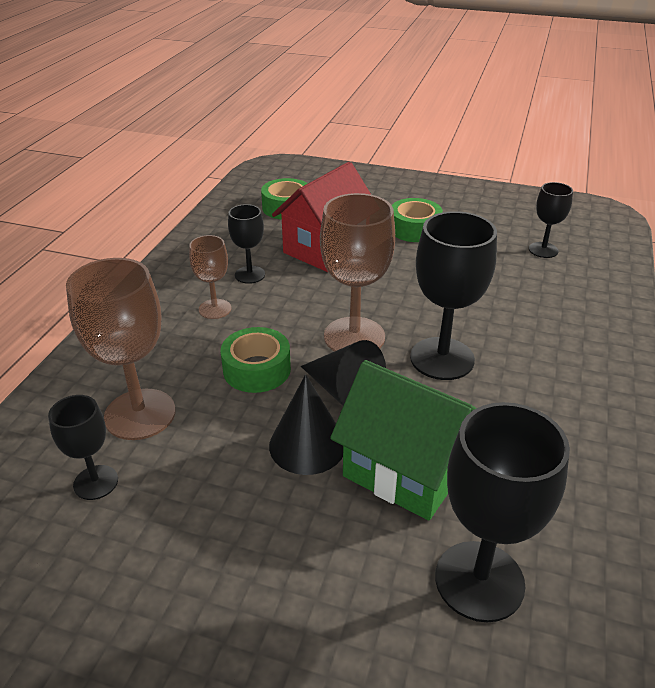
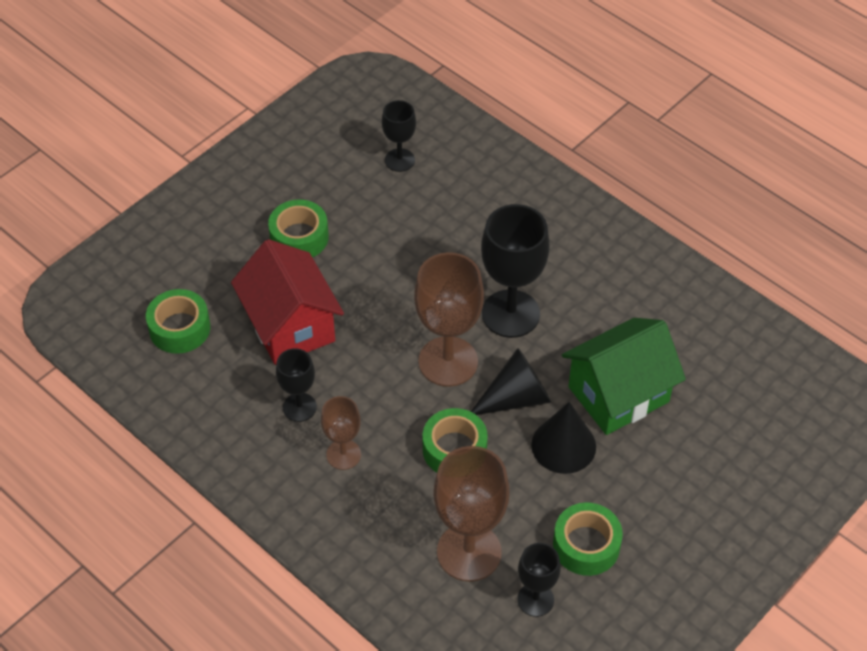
camera: 65 degrees left, 15 degrees up
(183, 504) = (586, 545): none -> green tape
(479, 580) = (725, 397): black goblet -> none

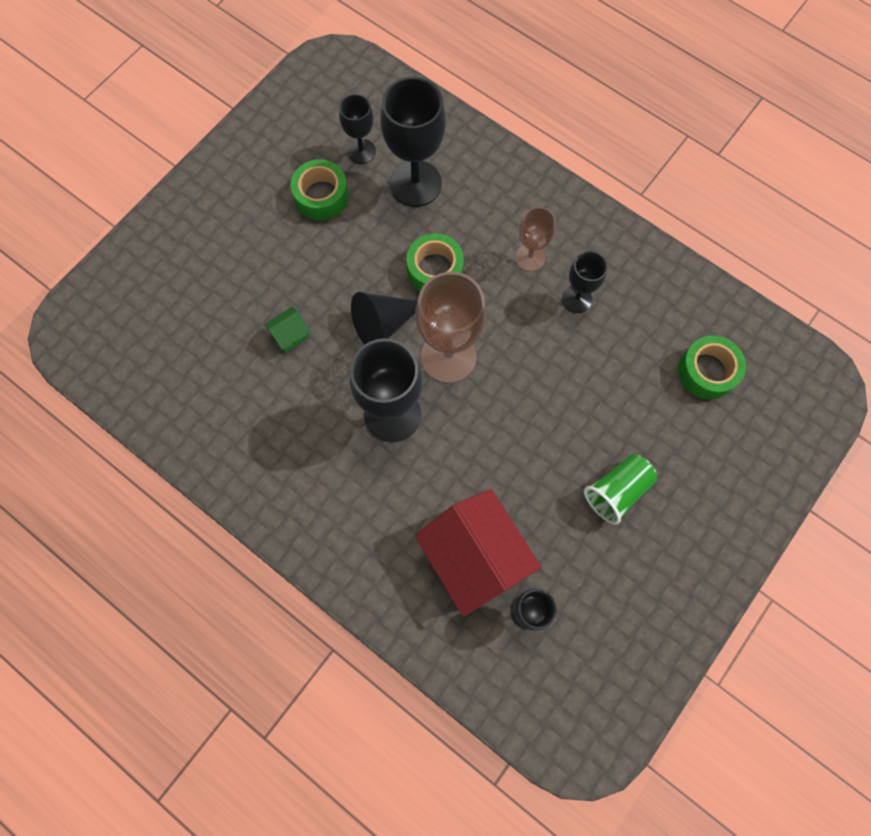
camera: 175 degrees right, 20 degrees up
(290, 326) = (603, 383): red house -> red house (475, 556)
(299, 237) = (616, 491): green tape -> green cup
(469, 552) = (415, 183): brown goblet -> black goblet
(563, 445) = (340, 281): black cone -> none
(618, 394) = (290, 335): green house -> green house, size x0.41

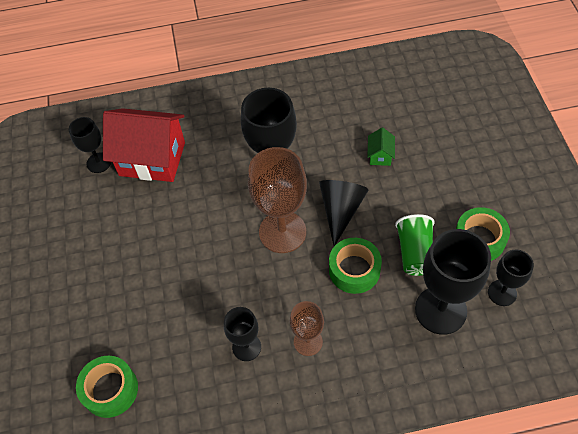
camera: 135 degrees right, 15 degrees down
(616, 491) = (104, 260): green cup -> green cup (414, 253)

